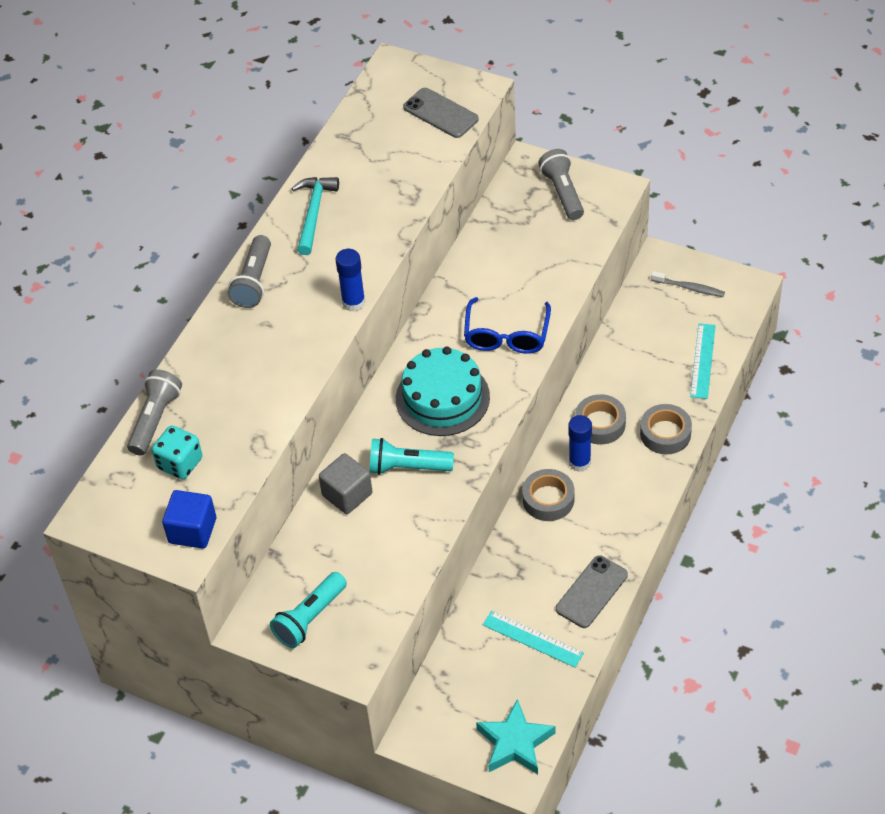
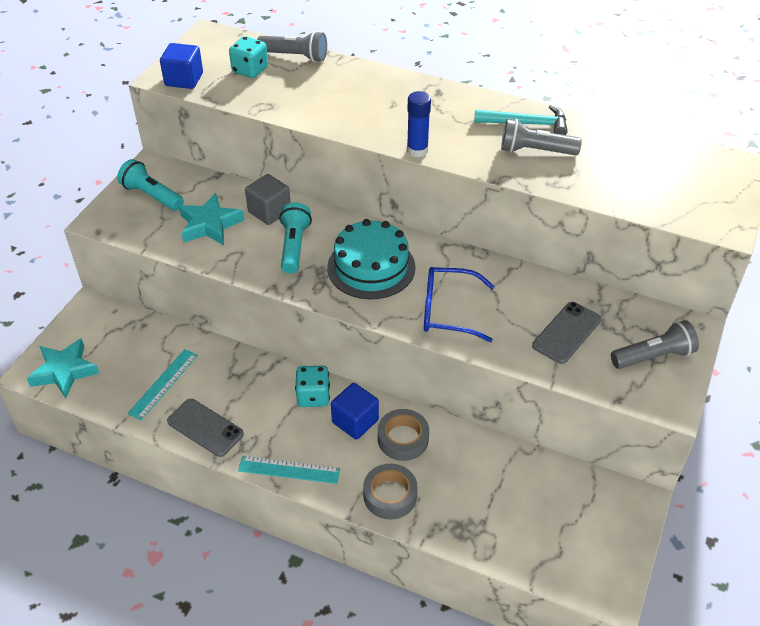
camera: 85 degrees right, 5 degrees down
(254, 281) = (441, 95): grey flashlight -> grey flashlight (535, 151)
(367, 551) = (209, 225): none -> turquoise star
(441, 113) = (680, 200): grey phone -> grey phone (566, 333)
(548, 499) = (313, 396): grey tape -> turquoise dice
(579, 463) = (355, 421): blue glue stick -> blue cube
(689, 288) = (598, 528): grey toothbrush -> none
(703, 361) = (491, 536): turquoise ruler -> turquoise ruler (289, 470)

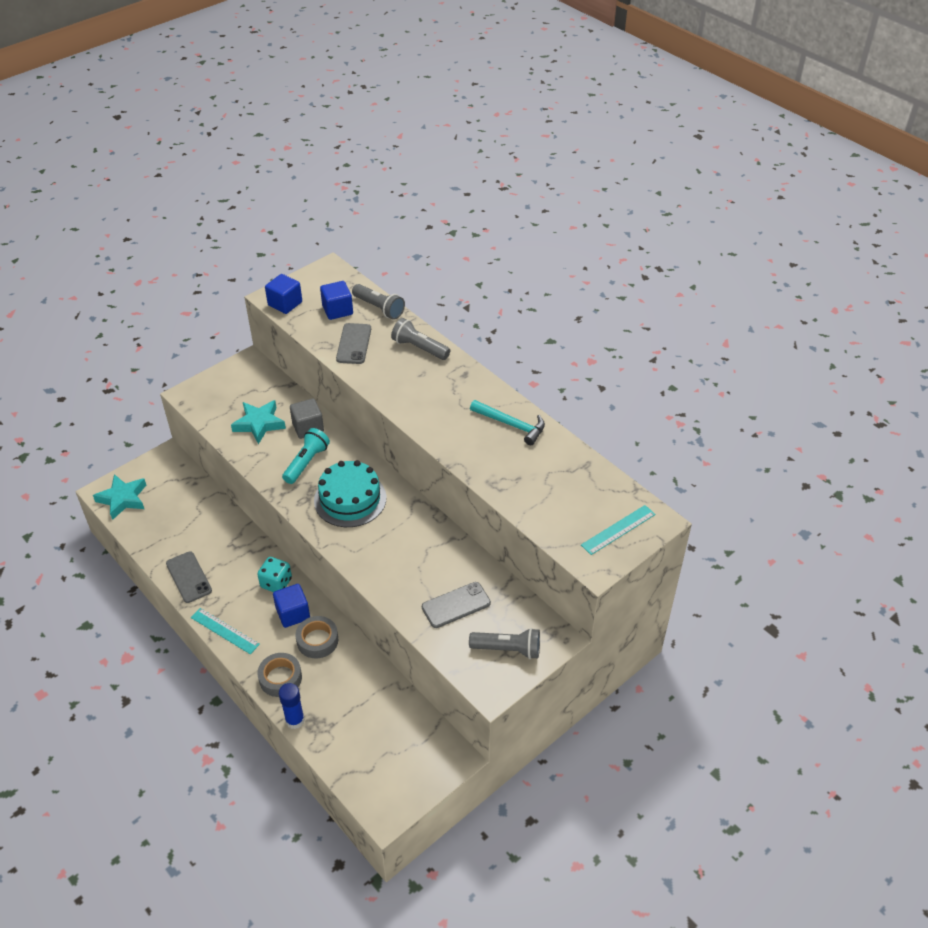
camera: 25 degrees right, 0 degrees up
(152, 196) = (234, 386): turquoise flashlight -> none
(163, 384) = (181, 533): turquoise ruler -> turquoise ruler (618, 529)
(250, 70) = (337, 310): turquoise dice -> blue cube
(294, 97) = (354, 344): none -> grey phone
(417, 150) = (410, 420): blue glue stick -> blue glue stick (295, 720)
(448, 311) = (381, 554): blue glasses -> none
(535, 151) = (499, 450): grey flashlight -> grey flashlight (419, 348)

